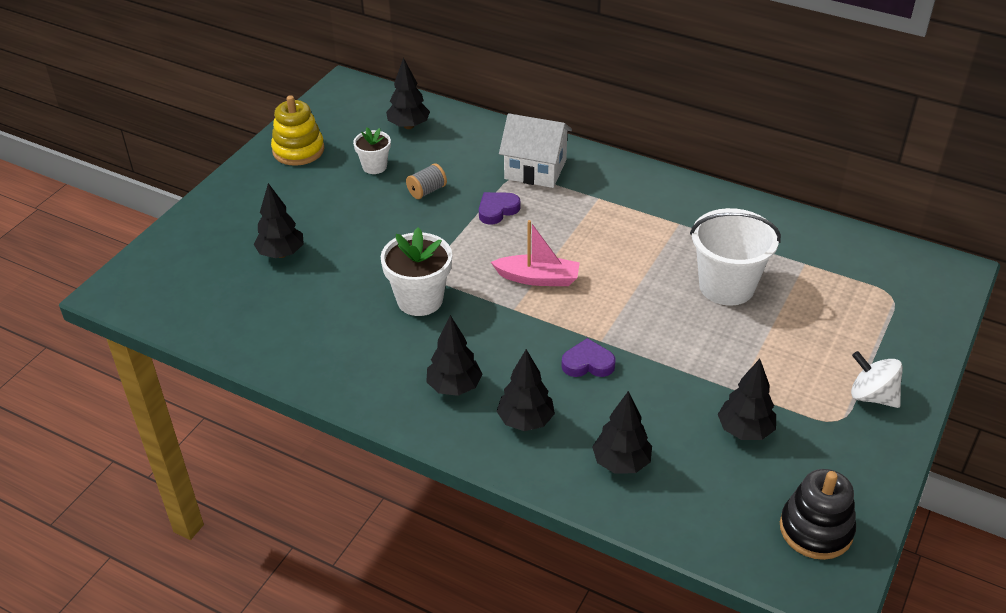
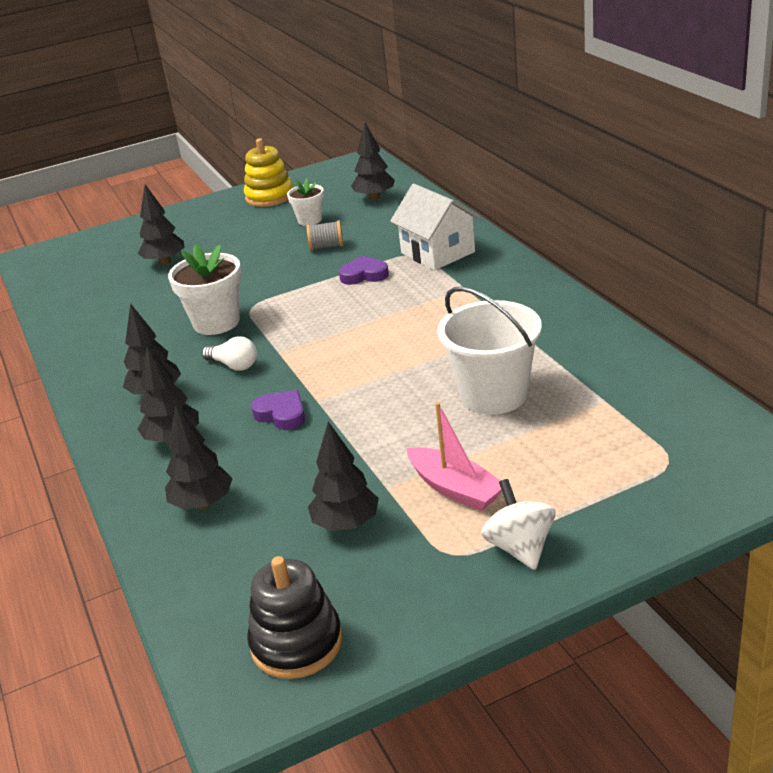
camera: 40 degrees right, 10 degrees down
(490, 335) = (234, 365): none -> white light bulb
(538, 278) = (329, 335): pink boat -> pink boat (455, 489)

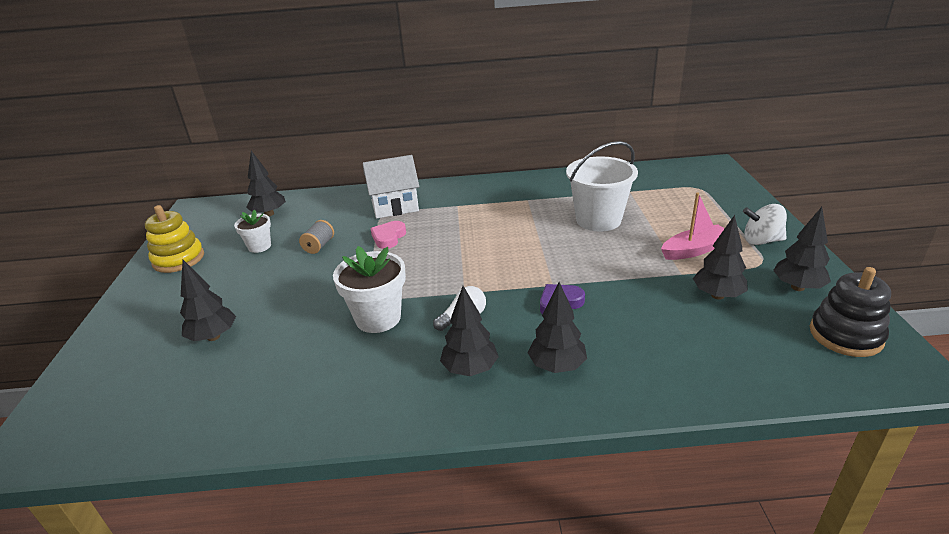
camera: 70 degrees left, 0 degrees up
(202, 504) = (664, 360): black tree -> black tree (797, 287)
(364, 275) = (388, 237): purple heart -> pink heart

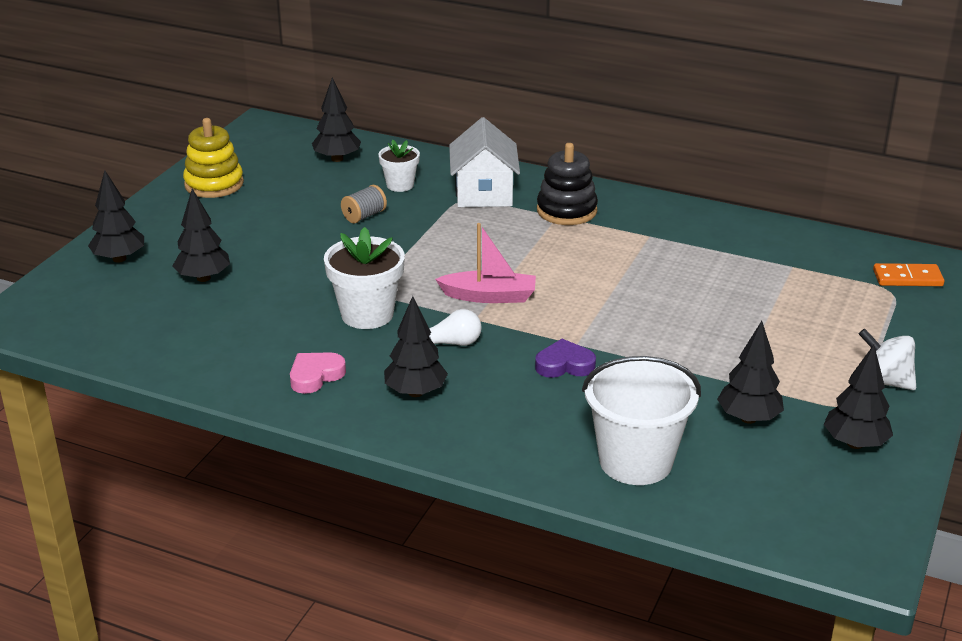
camera: 25 degrees right, 0 degrees up
(259, 246) = (302, 196): white flower pot -> white flower pot (400, 185)
(388, 237) = (445, 231): pink heart -> pink heart (315, 376)
(394, 206) = (484, 193): white house -> white house turned 75 degrees clockwise
(557, 366) = (500, 420): black tree -> black tree (119, 259)
(598, 220) = (710, 290): white bucket -> white bucket (635, 461)
(694, 250) = (785, 363): pink boat -> pink boat (489, 296)
(697, 178) = (907, 278): none -> orange domino
(845, 335) = (840, 505): black stacking toy -> black stacking toy (566, 210)

